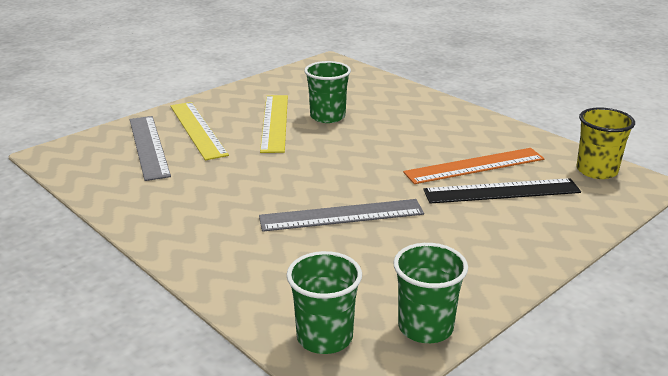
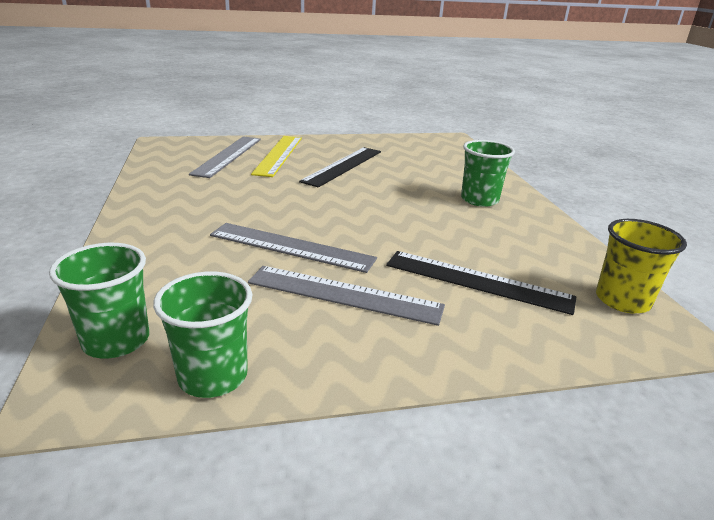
camera: 30 degrees right, 0 degrees up
(274, 122) = (343, 166): yellow ruler -> black ruler
(327, 117) = (393, 173): green cup -> green cup (479, 200)
(430, 236) = (344, 294): none -> grey ruler
(474, 166) = (478, 250): orange ruler -> none

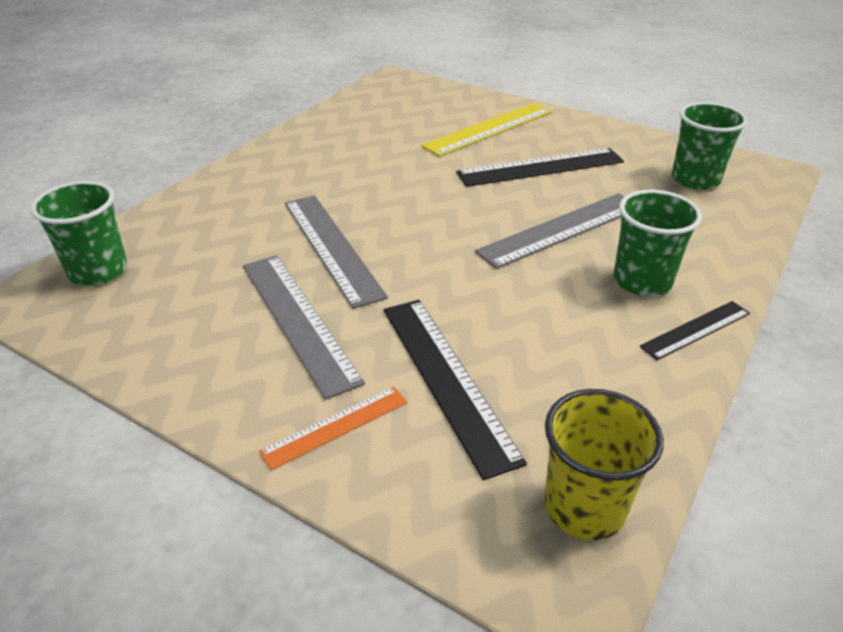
camera: 45 degrees right, 10 degrees up
(213, 376) = (107, 335): green cup -> green cup (695, 179)
(228, 156) = (434, 114): grey ruler -> grey ruler (562, 229)
(468, 334) = (335, 426): none -> orange ruler
(533, 210) = (696, 330): none -> black ruler

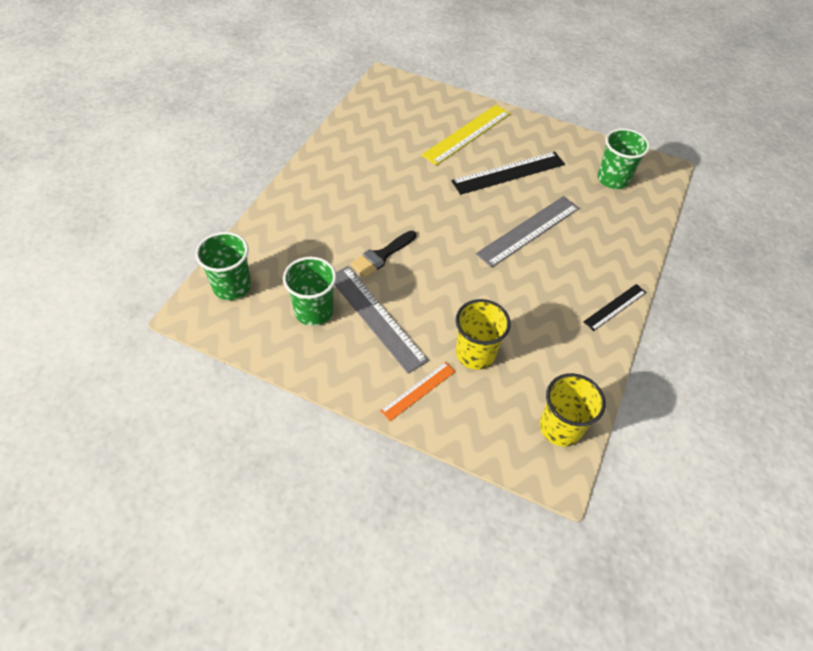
camera: 10 degrees left, 15 degrees up
(331, 247) = (381, 256): grey ruler -> black brush
(447, 379) = (475, 353): black ruler -> yellow cup
(642, 281) = (582, 271): green cup -> green cup (314, 311)

